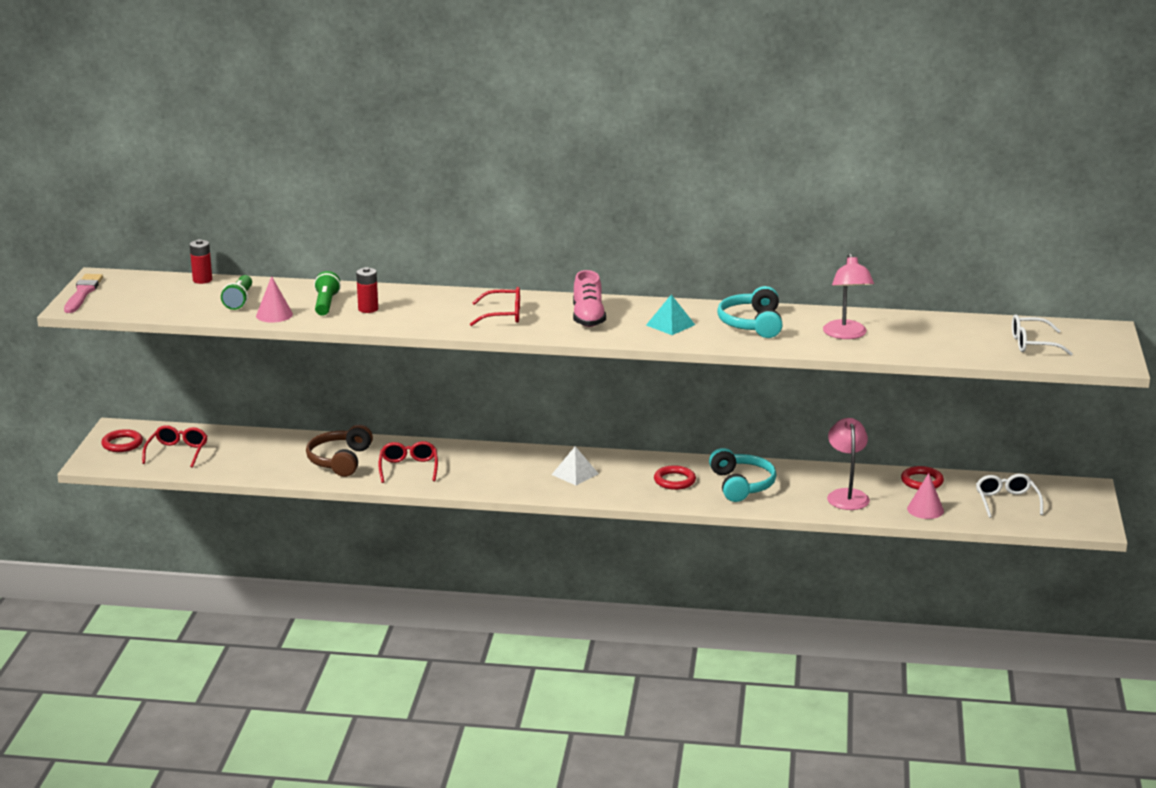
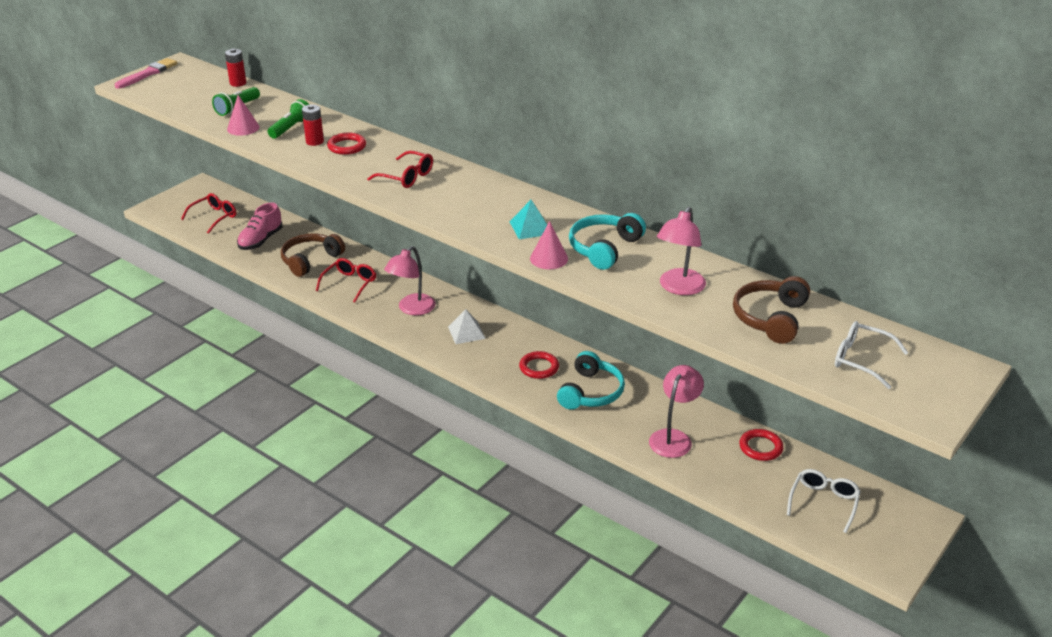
camera: 30 degrees right, 10 degrees up
(122, 444) = (189, 199): red ring -> red ring (347, 146)
(499, 471) = (412, 309): none -> pink lamp
(588, 318) = (471, 199): pink shoe -> pink shoe (261, 240)
(925, 509) = (732, 482): pink cone -> pink cone (549, 258)
(938, 336) = (770, 318): none -> brown headphones

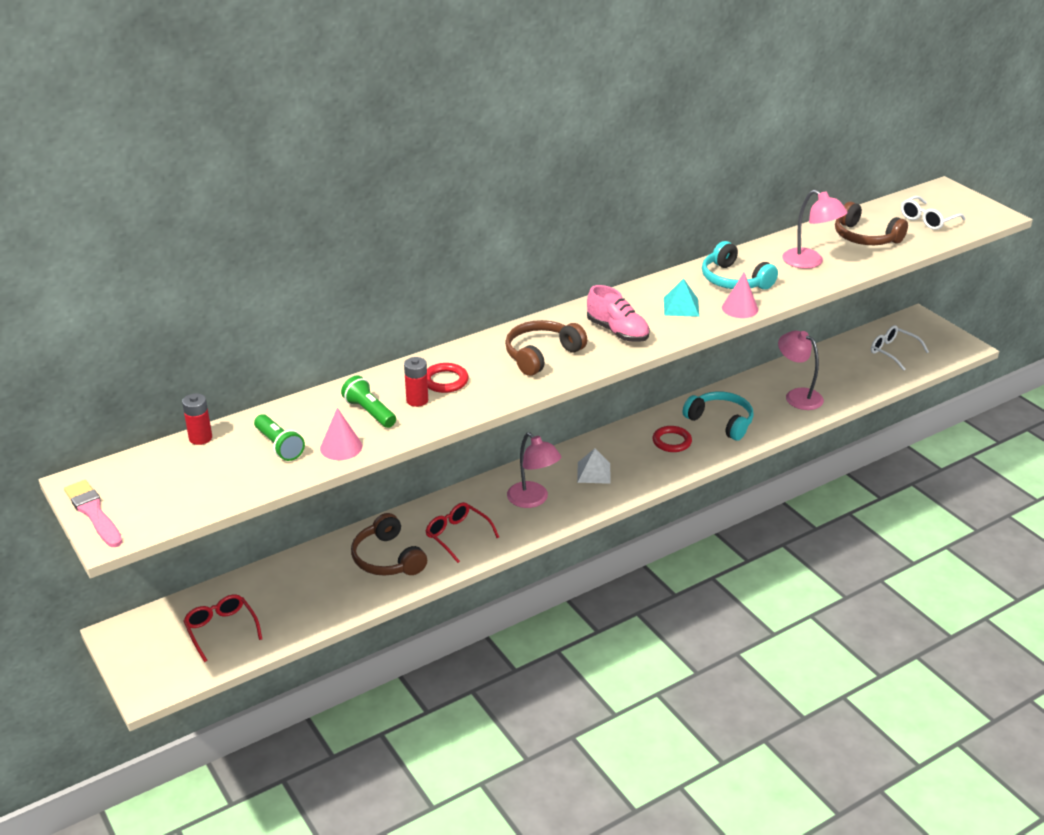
camera: 70 degrees left, 0 degrees up
(261, 240) = (313, 594): pink shoe -> pink shoe (617, 332)
(406, 177) = (541, 355): red glasses -> brown headphones
(760, 447) = (822, 360): red ring -> none

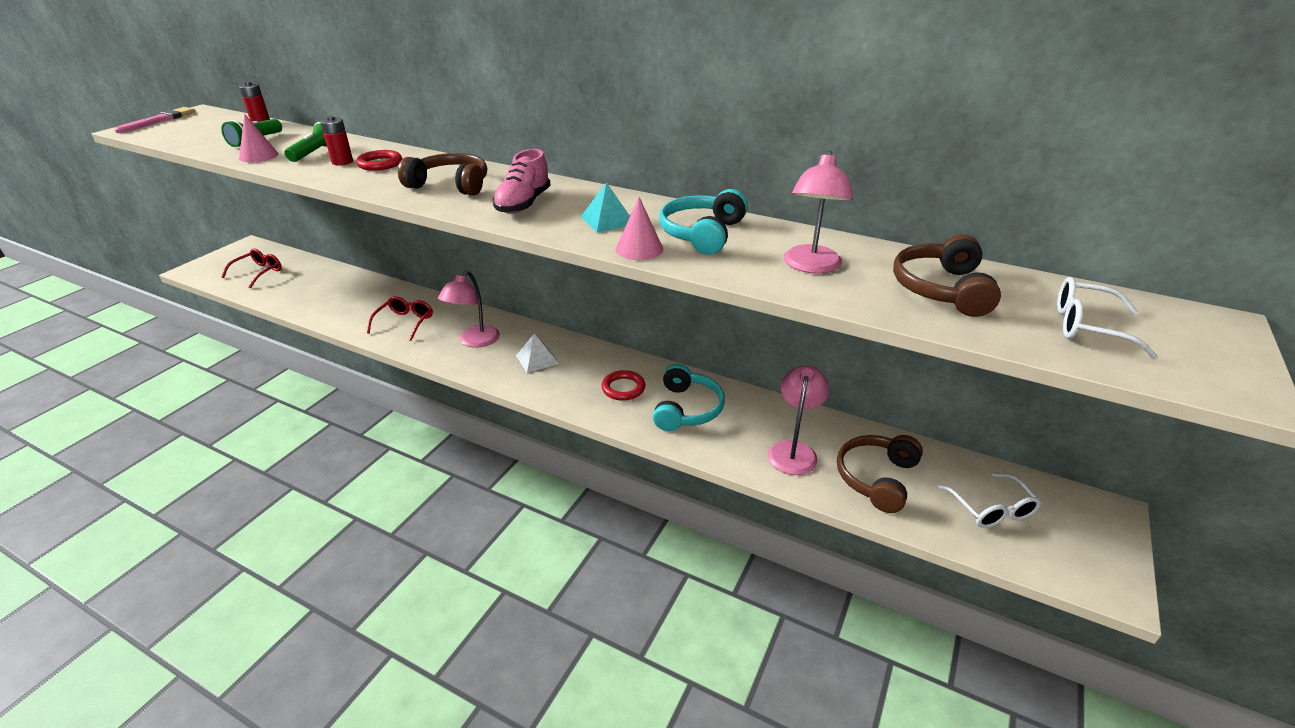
camera: 60 degrees right, 0 degrees up
(387, 558) = (361, 304): brown headphones -> brown headphones (876, 478)
(893, 352) = (991, 509): white glasses -> white glasses turned 150 degrees clockwise

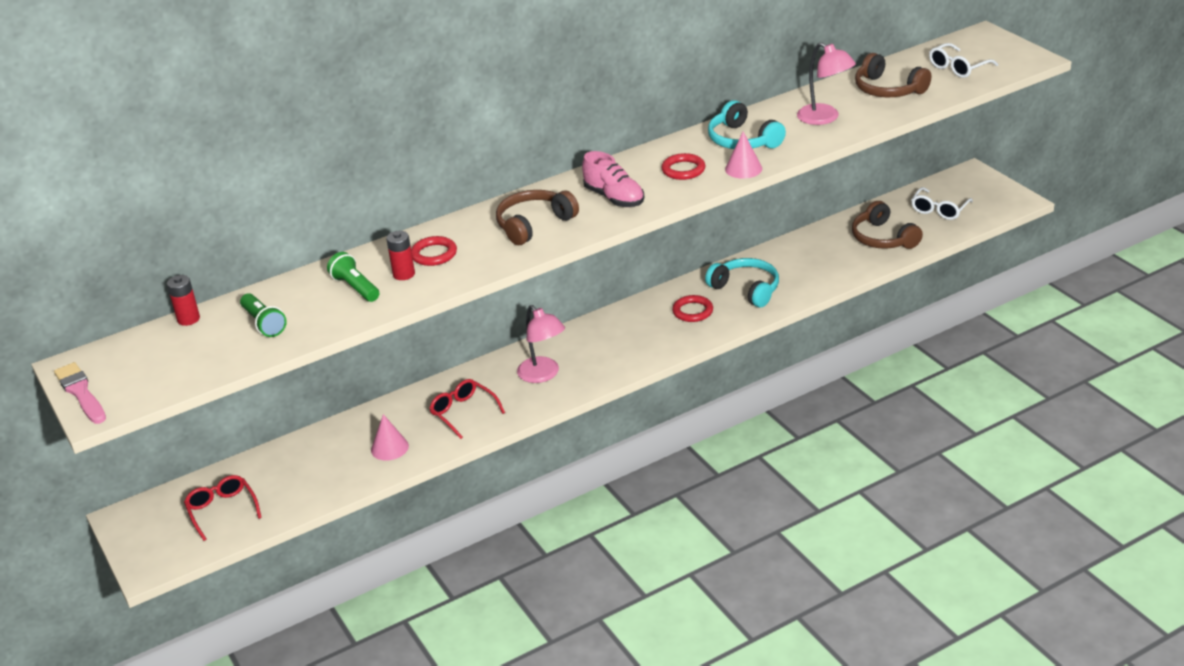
camera: 55 degrees left, 0 degrees up
(259, 156) = (324, 322): pink cone -> pink cone (389, 448)
(537, 359) = (608, 345): white pyramid -> none
(608, 220) = (683, 170): turquoise pyramid -> red ring
(793, 450) = (830, 259): pink lamp -> none
(991, 509) = (939, 210): white glasses -> white glasses turned 105 degrees clockwise

